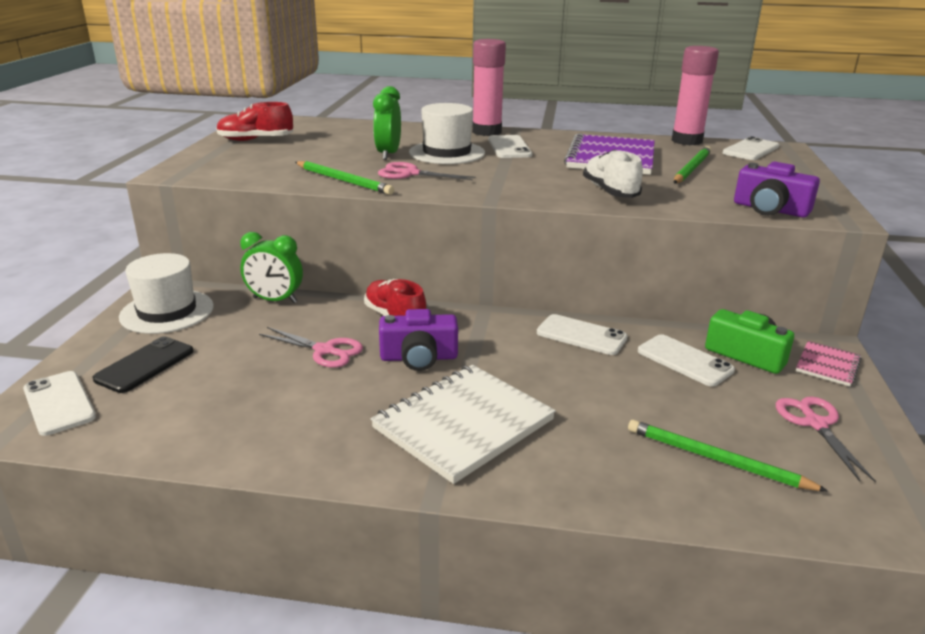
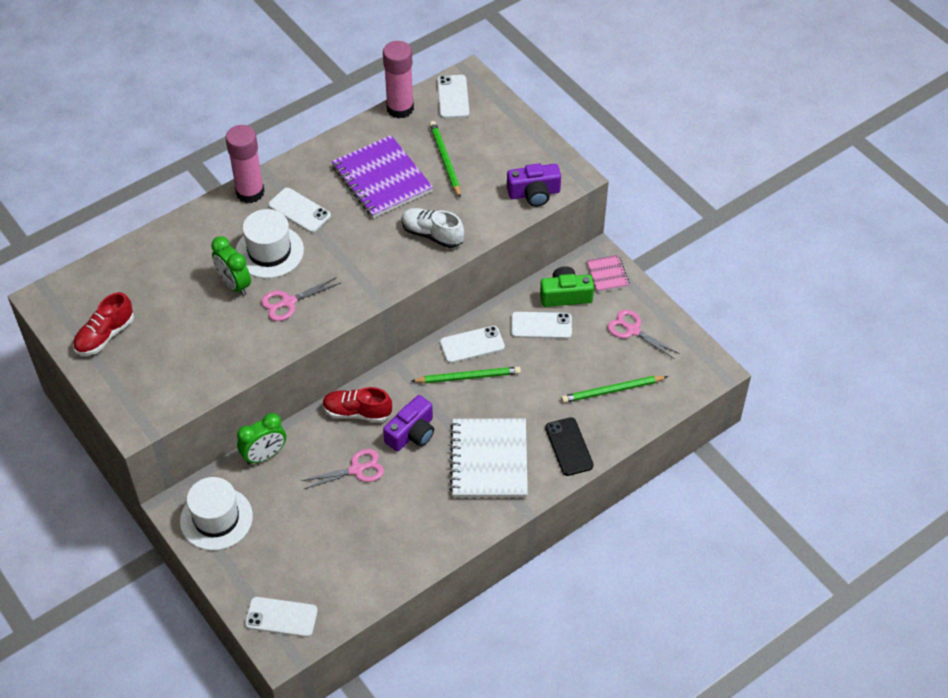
camera: 45 degrees left, 25 degrees up
(145, 365) = (279, 561): black phone -> black phone (569, 447)
(344, 180) = (261, 344): green pencil -> green pencil (468, 377)

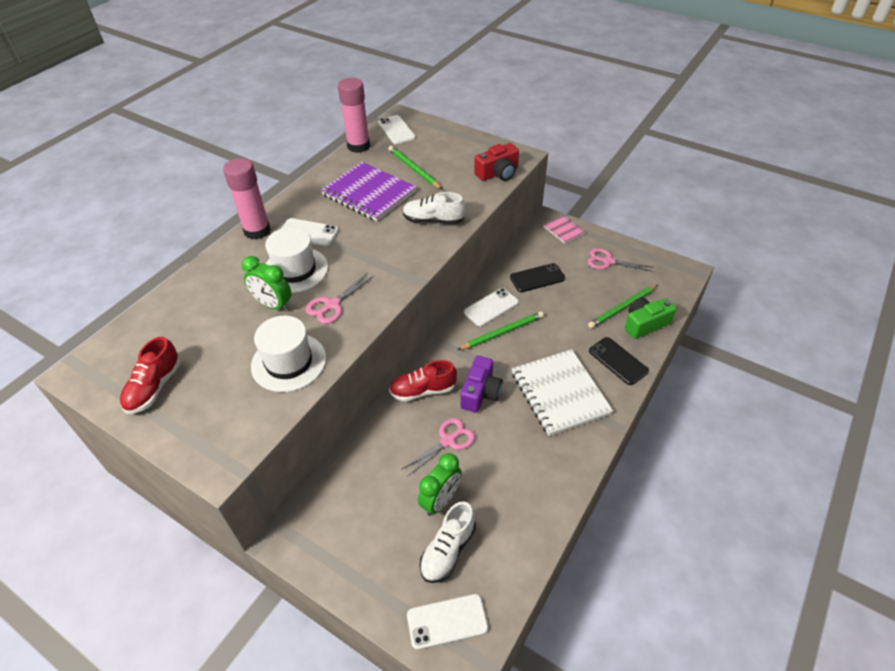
camera: 20 degrees left, 5 degrees down
(216, 518) = (332, 537): white hat -> white hat (289, 362)
(264, 455) = (354, 457): green clock -> green clock (440, 500)
(309, 563) = (448, 550): none -> white shoe
(534, 193) = (498, 173): purple camera -> red camera
(541, 325) = (537, 278): white phone -> black phone
(565, 295) = (542, 252): green camera -> green camera (645, 324)

